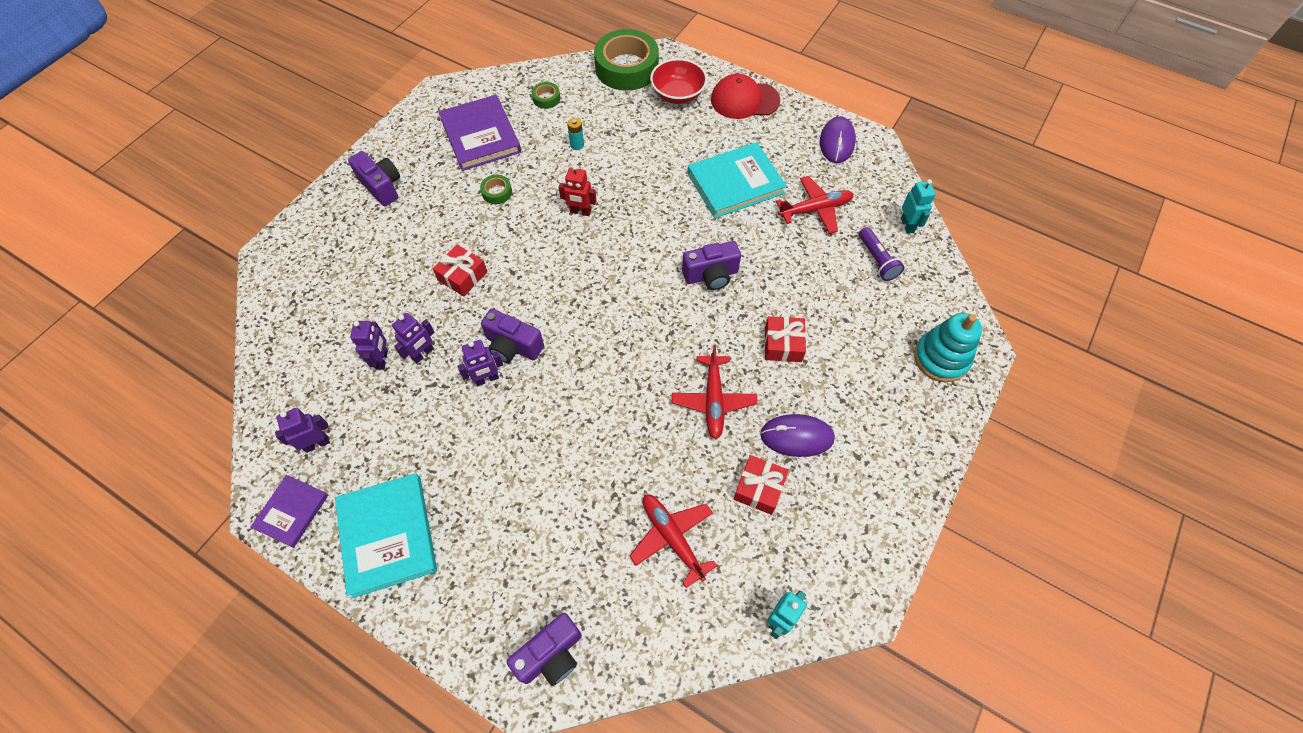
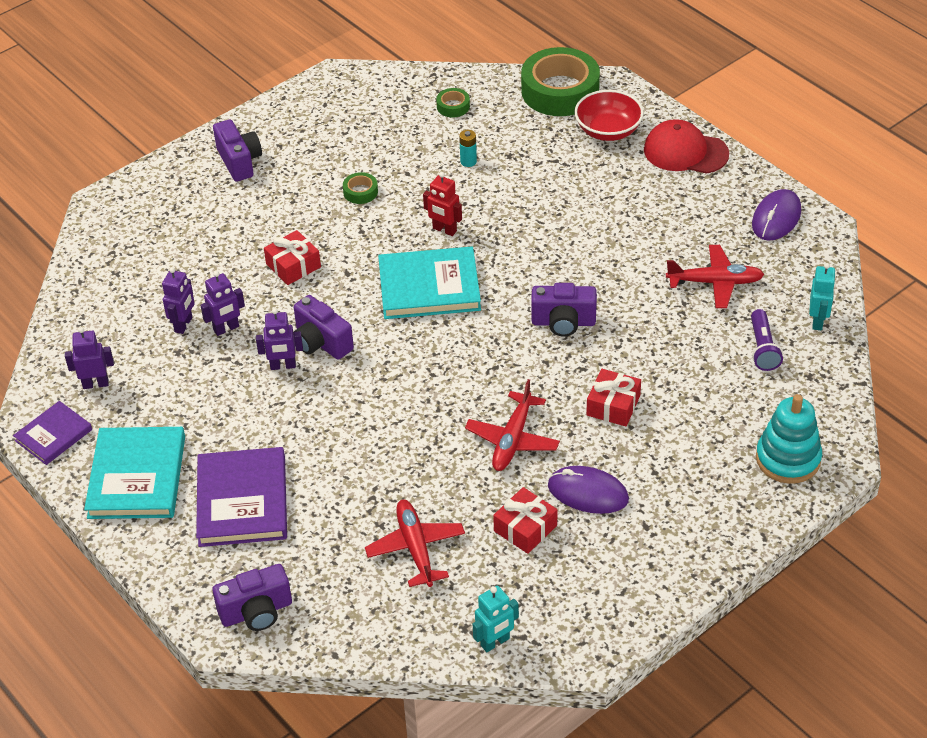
camera: 20 degrees right, 15 degrees down
(480, 136) = (364, 131): purple book -> purple book (242, 501)
(735, 183) = (633, 236): turquoise book -> turquoise book (429, 287)

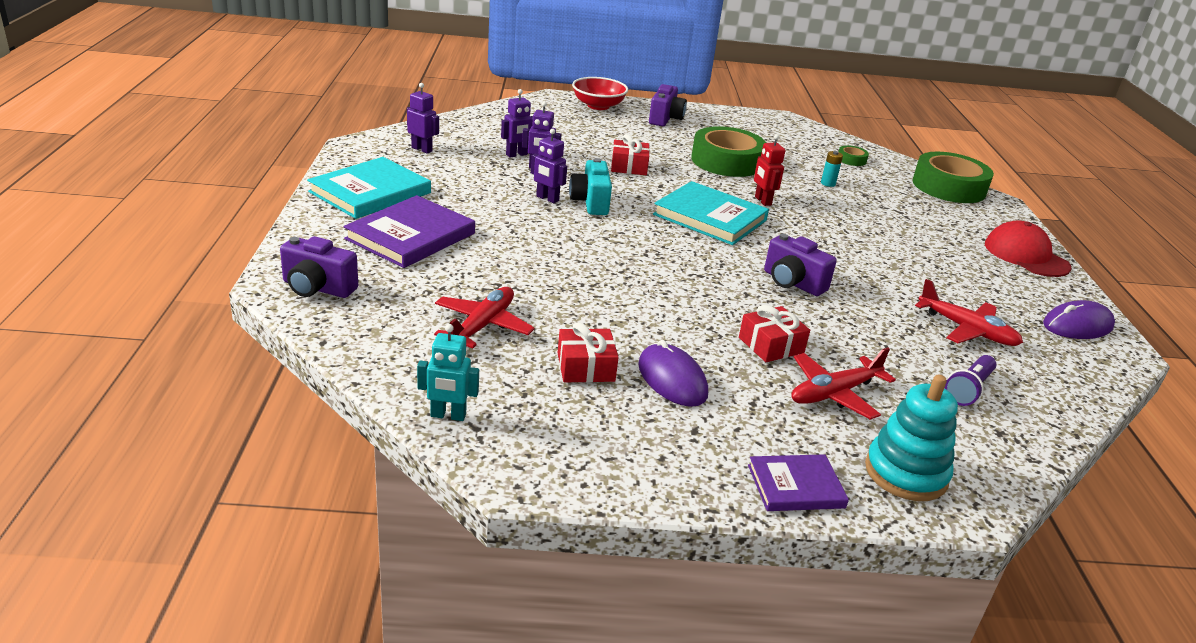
camera: 35 degrees right, 15 degrees down
(53, 435) = (359, 154): purple book -> purple book (795, 486)
(321, 342) = (590, 202): purple camera -> turquoise camera
(360, 192) = (726, 161): green tape -> green tape, size x2.36
(512, 439) = (655, 316): red plane -> red plane (834, 393)
(608, 131) = (966, 218): red bowl -> red bowl (598, 106)
(818, 321) = (1052, 403): turquoise robot -> none

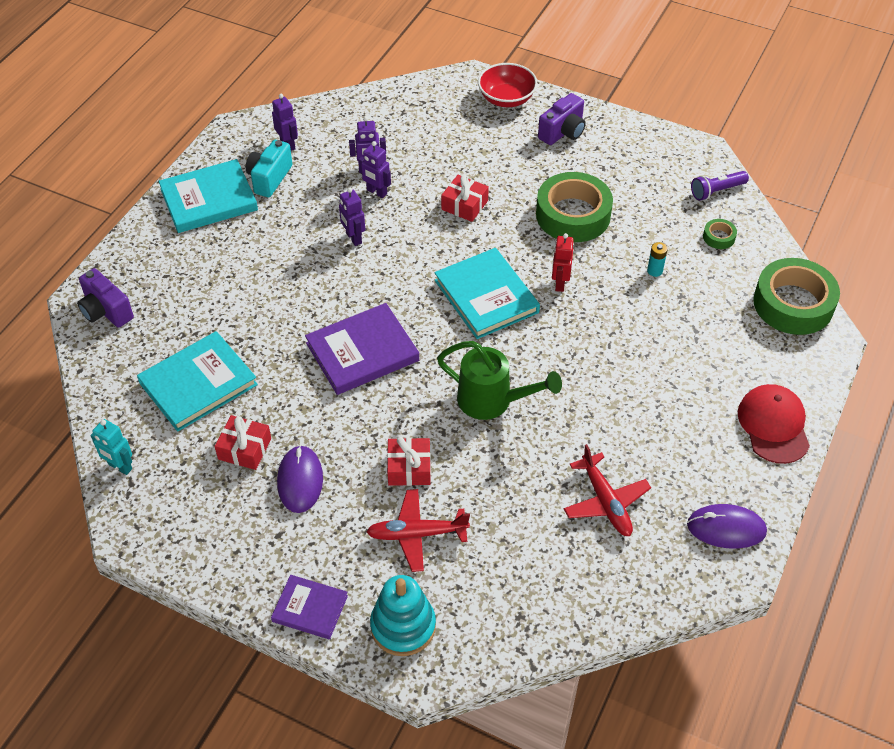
camera: 30 degrees right, 20 degrees up
(411, 236) = (208, 265): purple book -> purple book (362, 352)
(482, 326) = (198, 384): red plane -> turquoise book
(590, 202) = (389, 251): turquoise camera -> turquoise camera (269, 178)
(792, 283) = (492, 401): purple camera -> green watering can
(969, 390) = (537, 566): purple flashlight -> purple flashlight (716, 191)

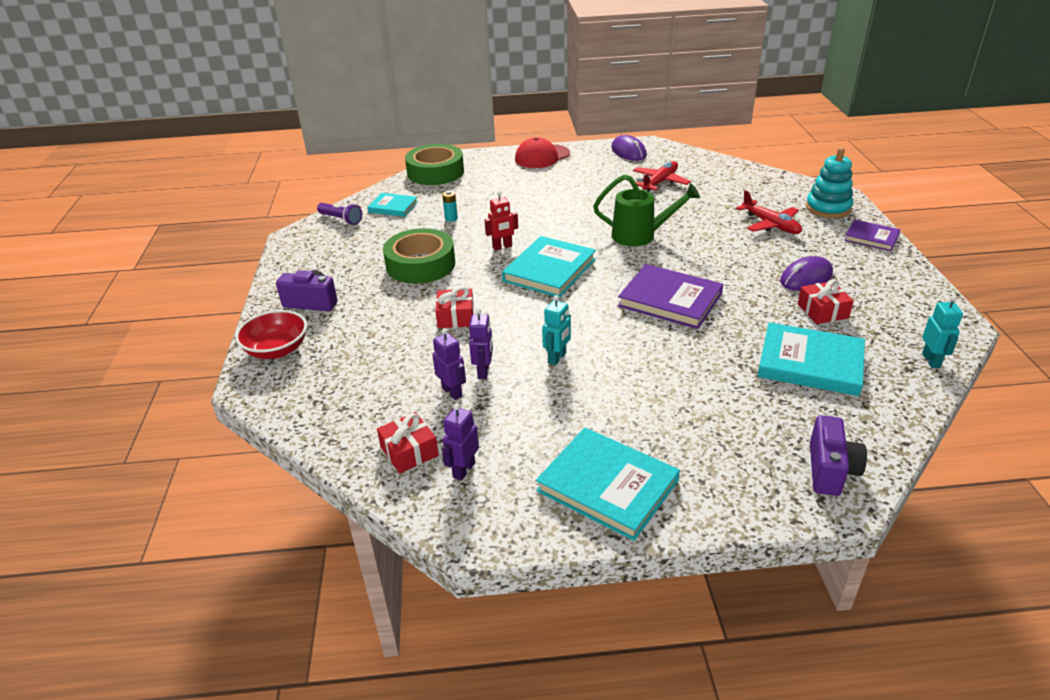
camera: 120 degrees left, 15 degrees down
(269, 178) = (530, 455): turquoise camera -> none
(310, 608) = (871, 237): purple book -> purple book turned 45 degrees counterclockwise
(353, 238) = (557, 358): purple robot -> turquoise robot
(409, 468) = (733, 244): red gift -> red gift (409, 451)
(492, 401) = (640, 236): green watering can -> green watering can turned 105 degrees clockwise
(719, 237) = (393, 207): green tape -> turquoise book

